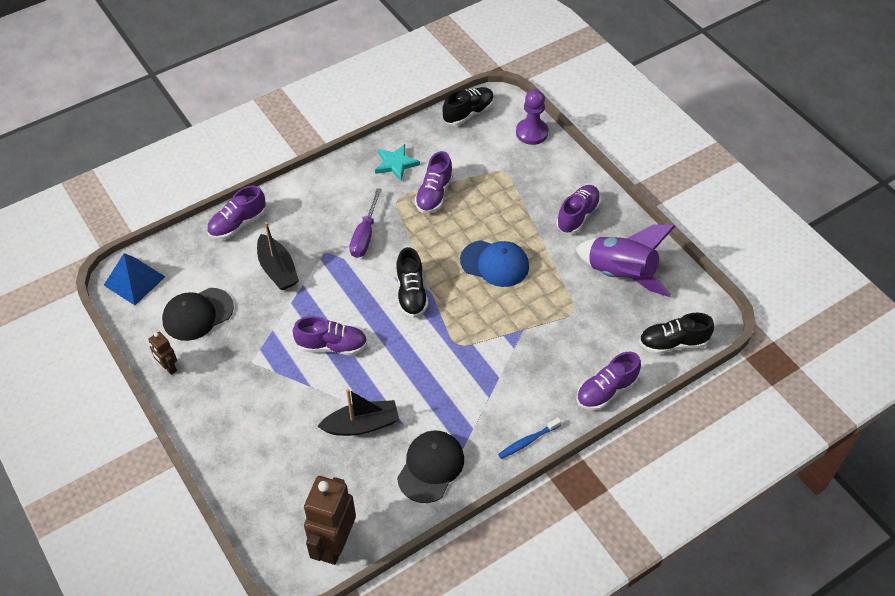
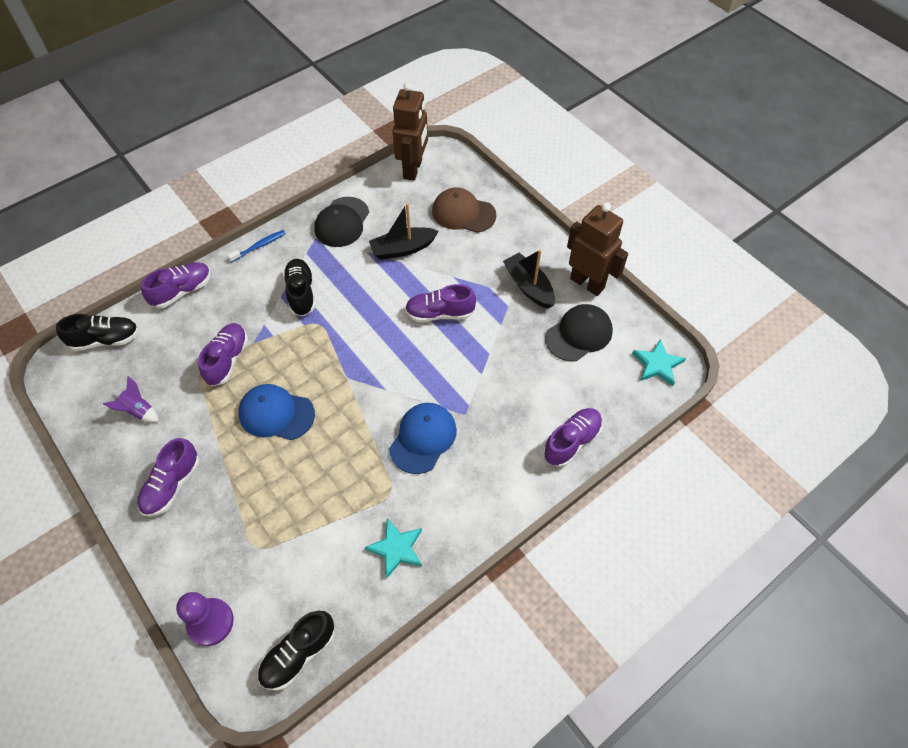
camera: 175 degrees right, 5 degrees up
(134, 281) = (657, 364): blue pyramid -> turquoise star
(168, 367) = (587, 283): brown robot -> brown robot, size x2.01
(277, 269) = (511, 388): black boat -> black boat (528, 286)
(282, 469) = (463, 213): none -> brown cap
(365, 235) = (423, 438): purple screwdriver -> blue cap
(411, 293) = (366, 372): black shoe -> black shoe (301, 293)
(434, 194) = (345, 503): purple shoe -> purple shoe (227, 360)
(621, 275) = (138, 411): purple rocket -> purple rocket, size x0.46

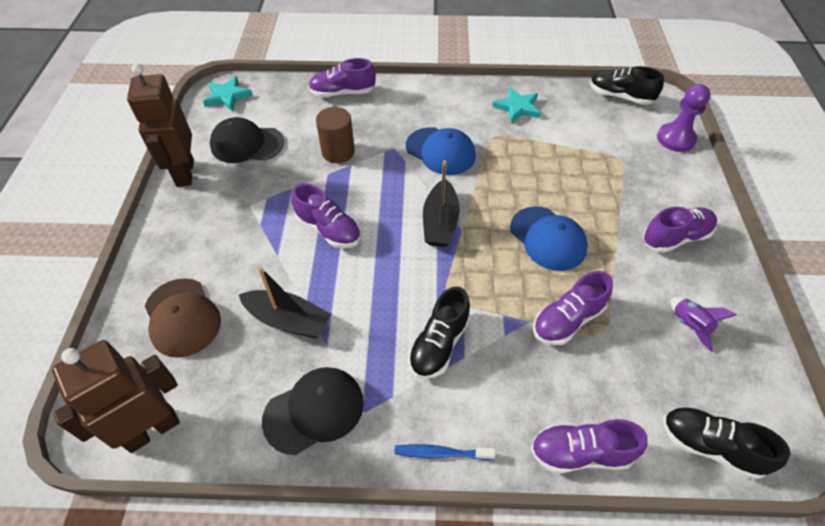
camera: 140 degrees left, 5 degrees down
(298, 654) = (620, 96): black shoe -> black shoe turned 150 degrees counterclockwise
(423, 438) = (440, 151): blue cap -> blue cap turned 120 degrees counterclockwise
(503, 377) = (338, 152): none -> brown cylinder
(528, 286) = (230, 201): black boat -> black boat (440, 222)

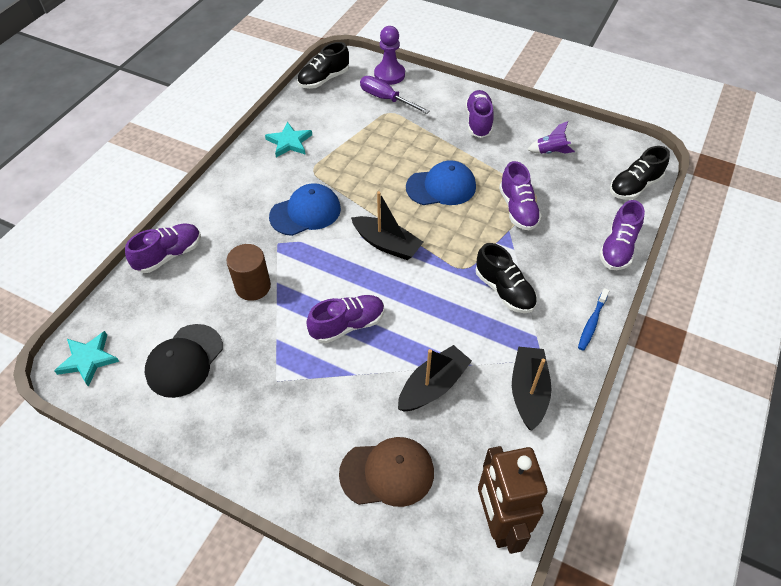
camera: 65 degrees left, 0 degrees up
(184, 173) = (188, 431): brown robot -> none
(314, 411) = (528, 392): black cap -> black boat
(342, 93) = (169, 255): purple shoe -> purple shoe turned 150 degrees counterclockwise
(637, 150) = (386, 99): none -> purple screwdriver

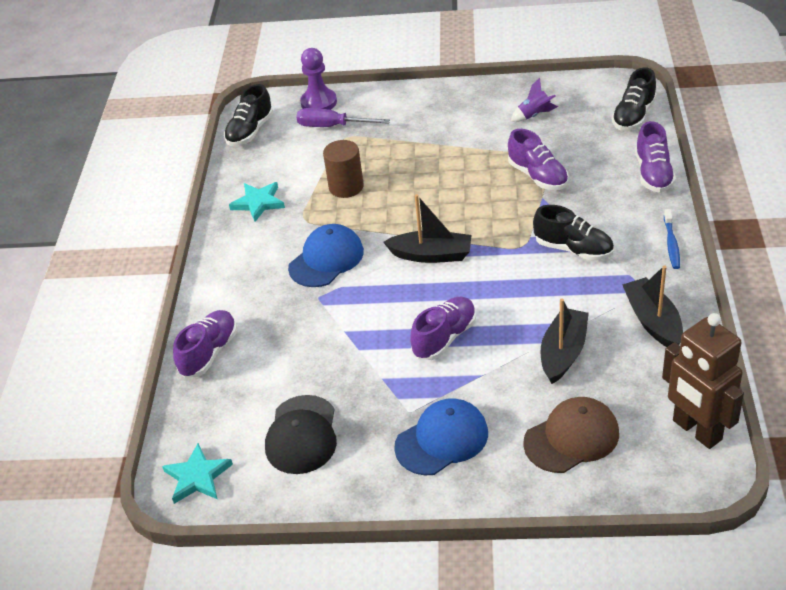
camera: 20 degrees left, 10 degrees down
(253, 286) = (322, 344): brown cylinder -> brown cylinder (346, 187)
(441, 187) = (449, 185): blue cap -> blue cap (442, 439)
(478, 122) = (444, 114): purple shoe -> none

